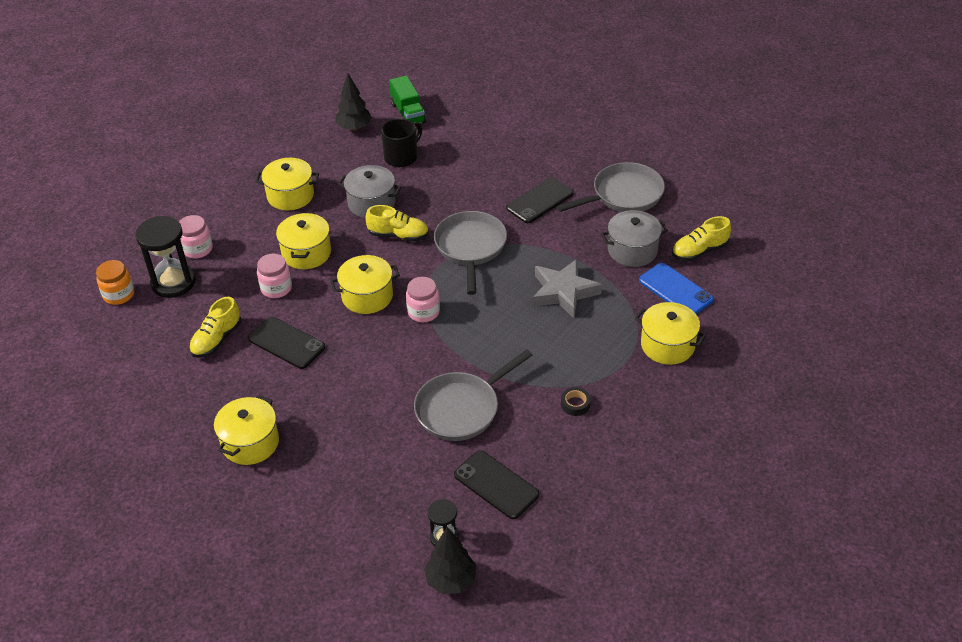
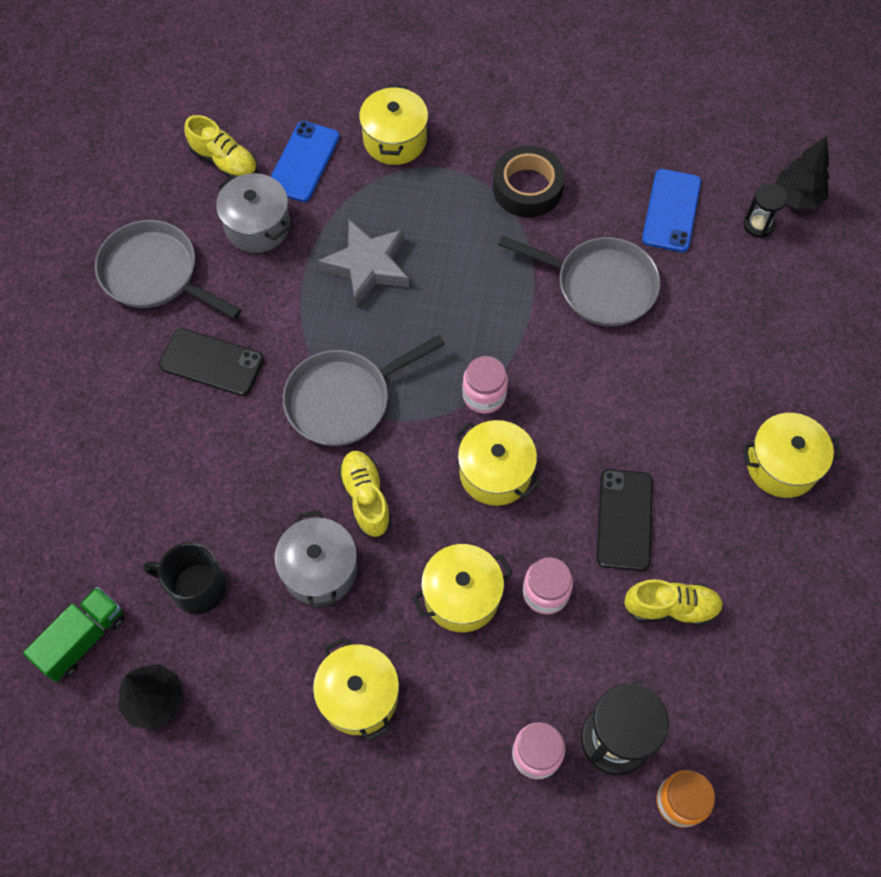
camera: 120 degrees left, 20 degrees up
(496, 485) = (671, 211): black phone -> blue phone
(575, 404) = (527, 188): black tape -> black tape, size x2.07

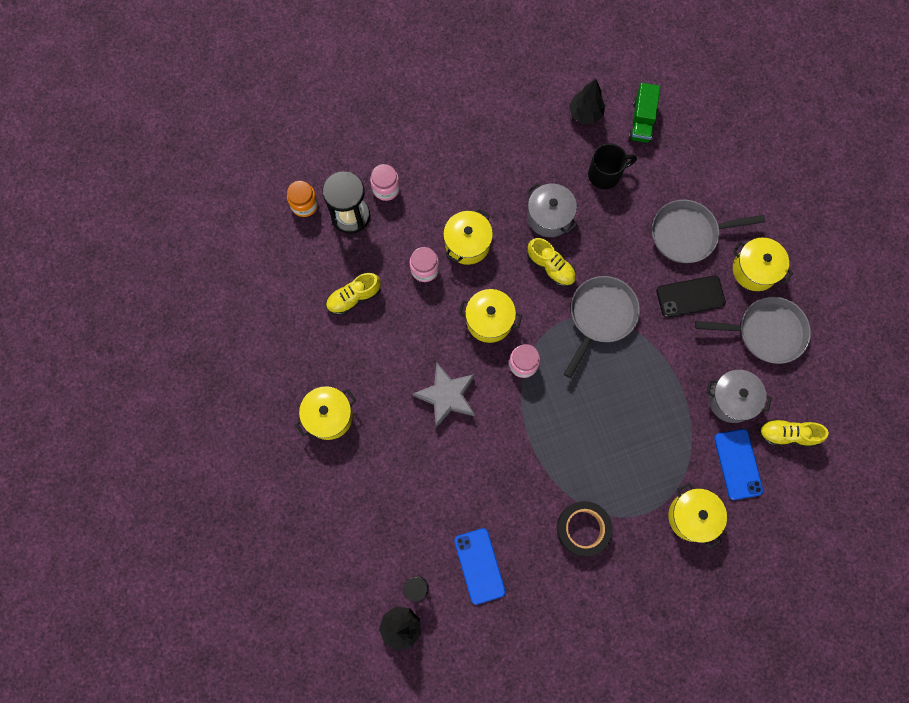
camera: 150 degrees right, 10 degrees up
(359, 696) = (489, 168): yellow pot -> yellow pot (754, 270)
(367, 266) = (645, 410): grey star -> grey star (446, 396)
(599, 285) = (496, 479): grey pan -> grey pan (688, 234)
(624, 519) = (403, 333): black phone -> none

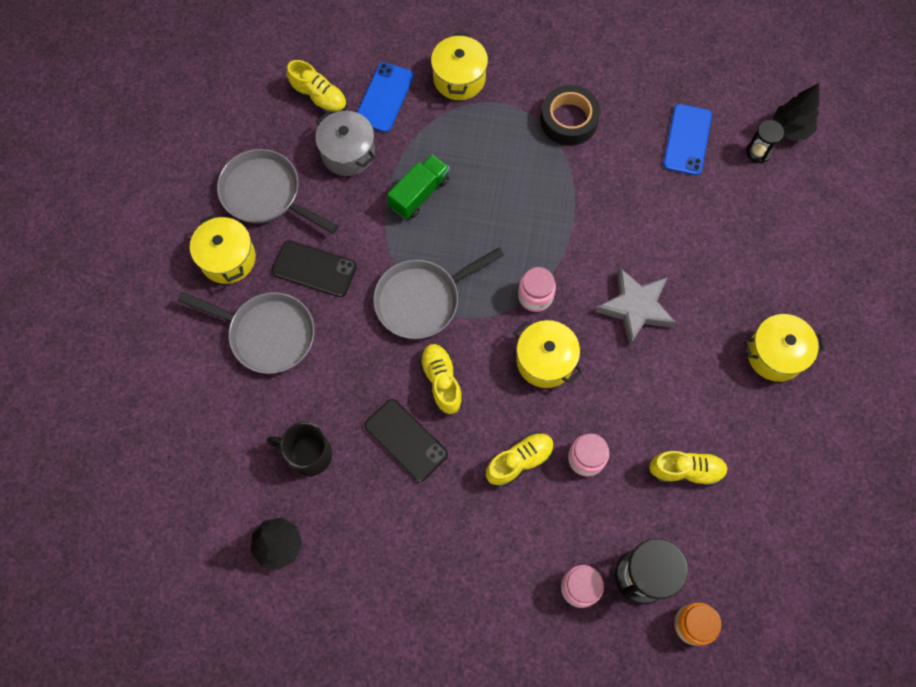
camera: 150 degrees left, 5 degrees down
(467, 243) = (519, 461): yellow pot -> yellow shoe
(549, 217) = (406, 440): grey pot -> black phone
(641, 121) = (220, 496): green truck -> green truck (419, 193)

